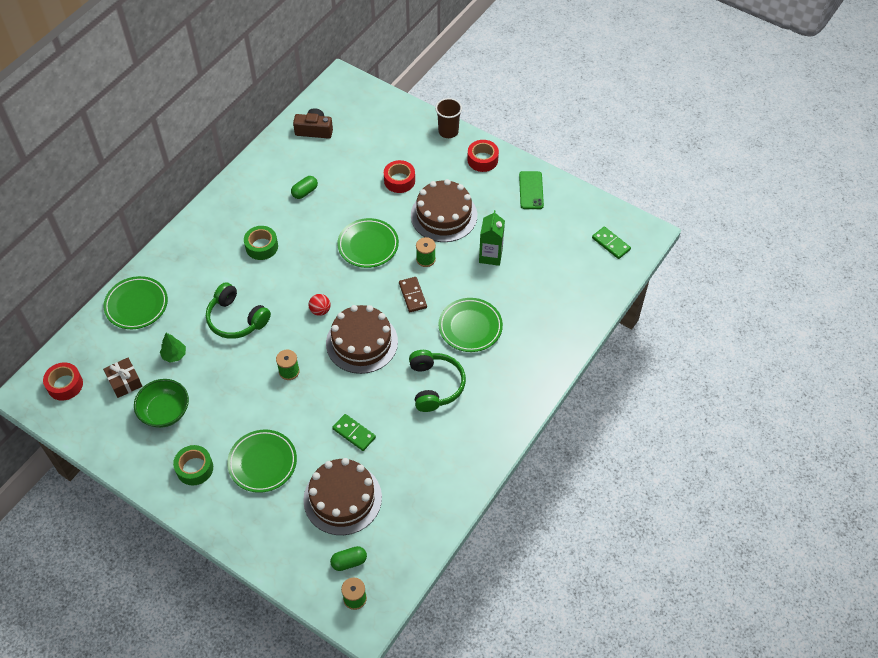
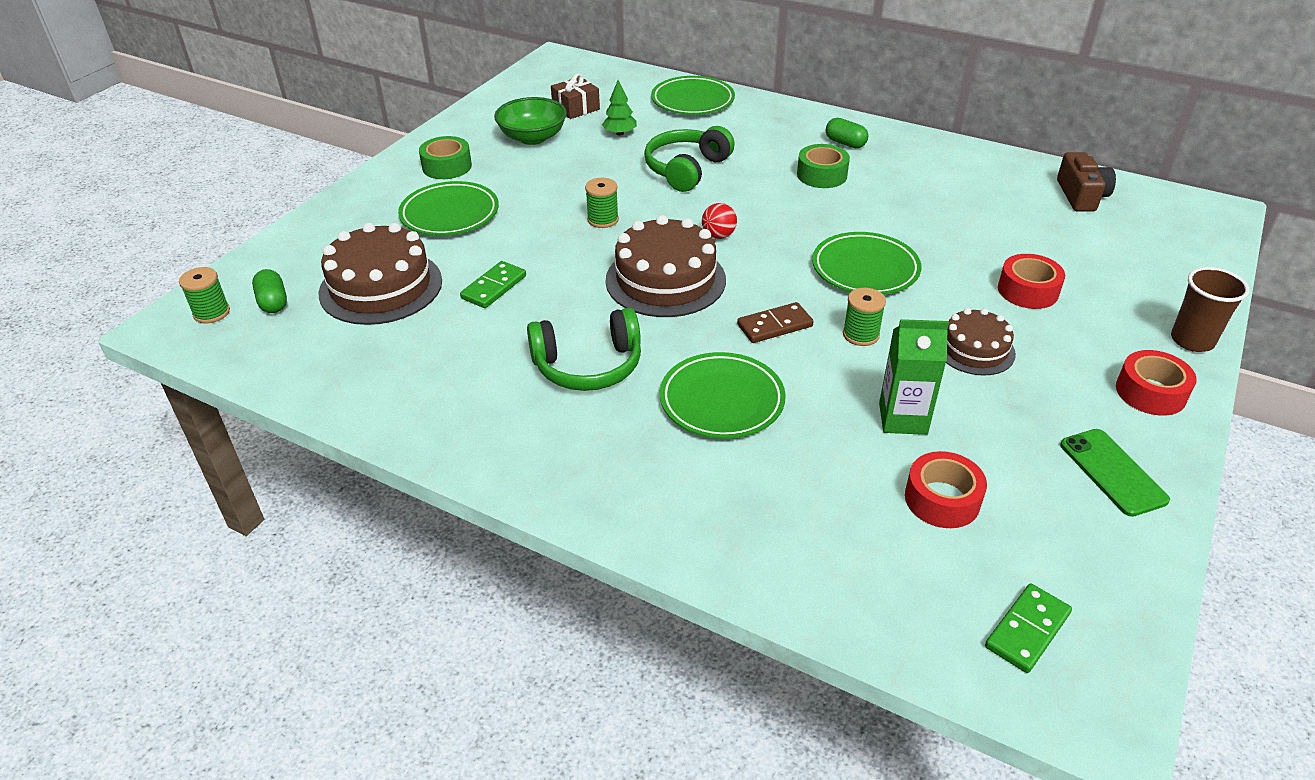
camera: 85 degrees right, 15 degrees down
(65, 385) = (569, 75): red tape -> red tape (942, 499)
(305, 192) = (946, 200): green capsule -> green capsule (845, 143)
(444, 215) = (974, 349): brown cake -> brown cake, size x0.59
(531, 190) = (1112, 472): green phone -> green phone turned 75 degrees clockwise

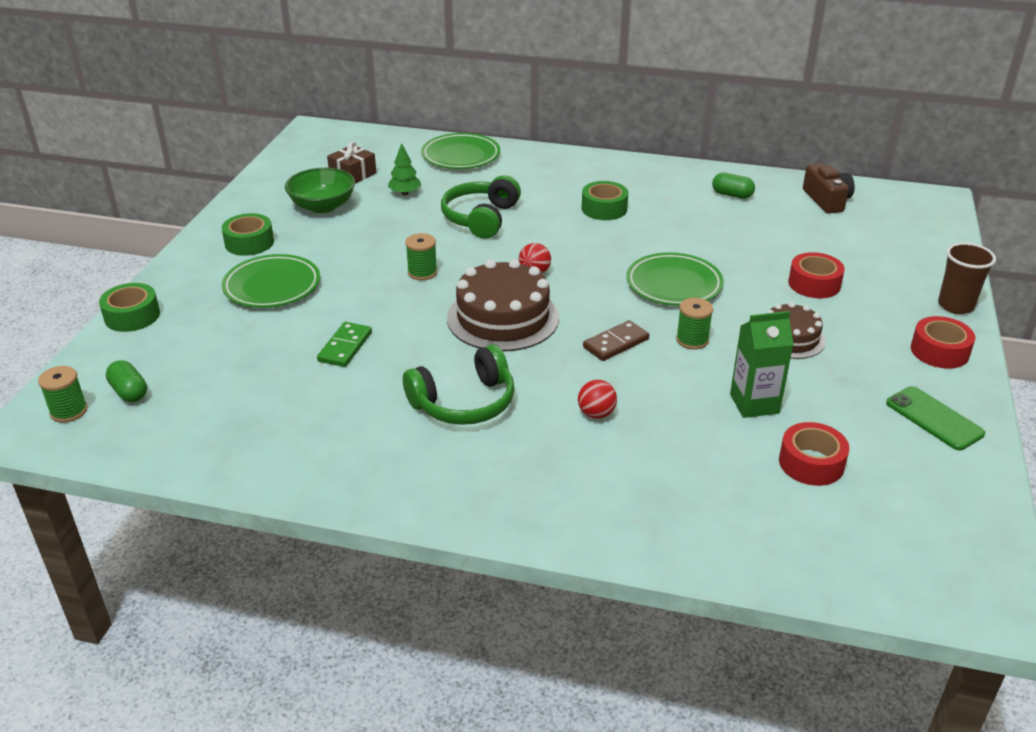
camera: 15 degrees left, 5 degrees down
(308, 226) = (132, 316): none -> green tape
(381, 287) = (233, 362): brown cake -> none
(722, 401) = (596, 414): green plate -> red ball
(845, 143) = (613, 179): green capsule -> green capsule (732, 195)
(1027, 630) = (916, 552): green domino -> none

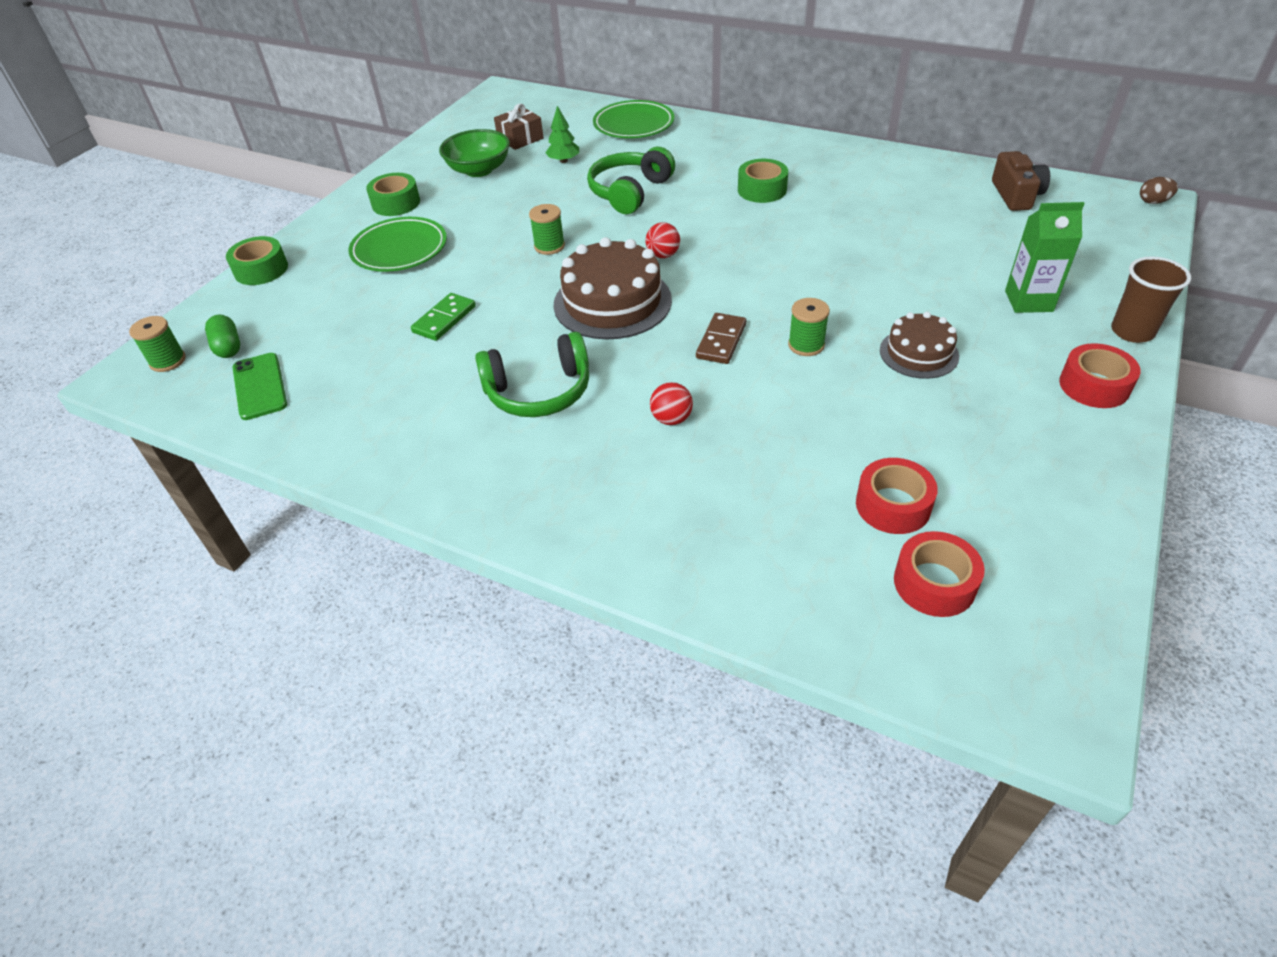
camera: 15 degrees right, 10 degrees up
(616, 343) = (721, 341): brown domino -> brown domino turned 45 degrees counterclockwise
(674, 285) = (808, 280): green plate -> none
(732, 195) = (908, 183): green capsule -> none
(754, 404) = (851, 426): green carton -> green carton (1028, 301)
(814, 284) = (968, 292): red tape -> red tape (934, 583)
(934, 418) = (1060, 468): green phone -> green phone (260, 386)
(939, 199) = (1153, 202): none -> brown egg

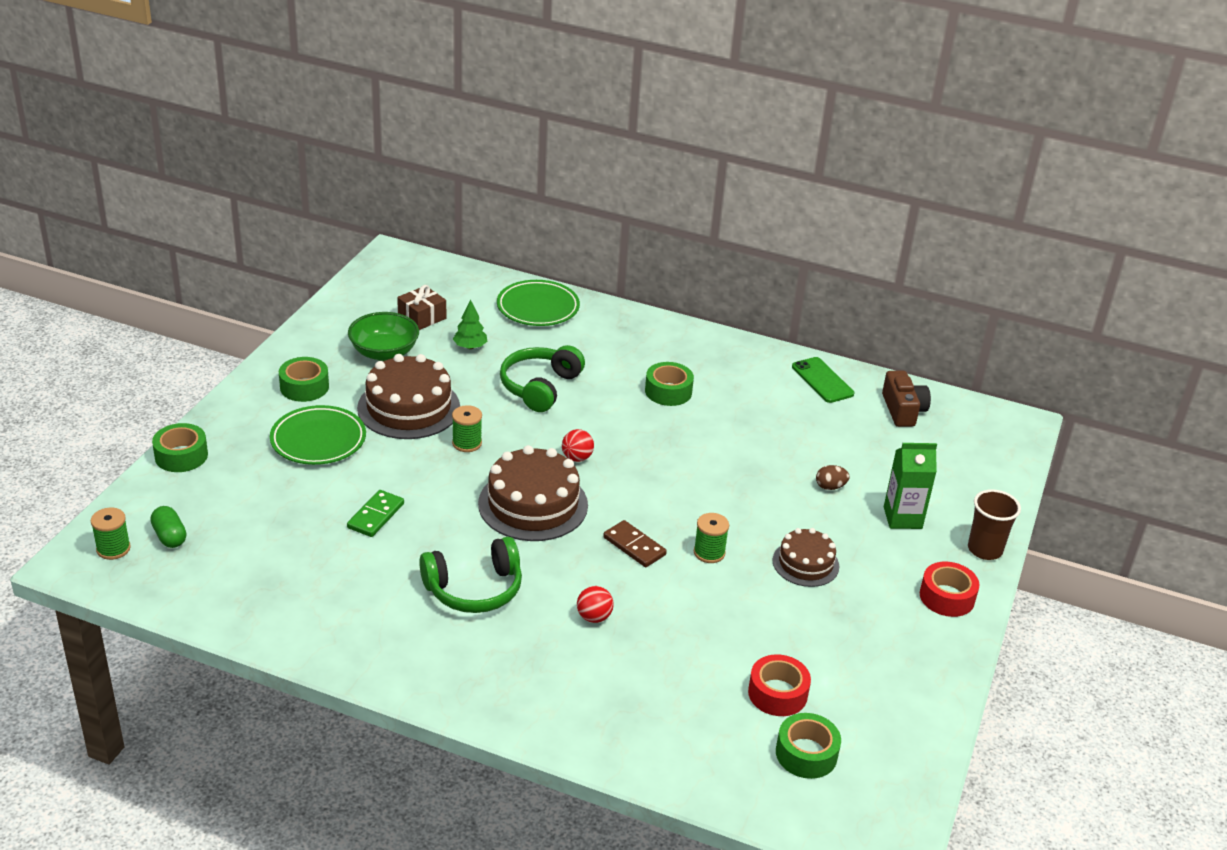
camera: 10 degrees left, 10 degrees down
(260, 386) = (211, 576): green phone -> green phone (822, 380)
(495, 216) = (409, 407): none -> brown cake
(721, 341) = (634, 546): brown domino -> brown domino turned 60 degrees counterclockwise
(934, 583) = (806, 754): red tape -> green tape
(1153, 202) = (1022, 424): brown egg -> brown egg (830, 487)

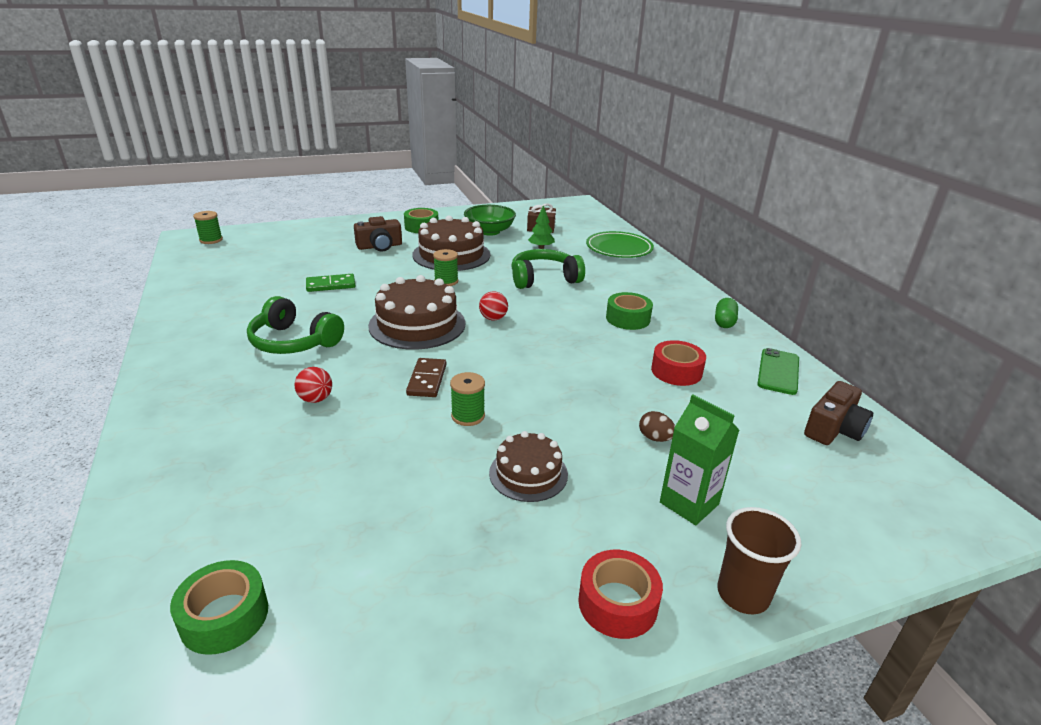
camera: 50 degrees right, 5 degrees down
(169, 536) = (238, 247): green capsule -> green capsule (724, 322)
(181, 456) = (313, 225): green tape -> none
(318, 440) = (379, 246): green plate -> brown camera
(777, 693) = (310, 546): red tape -> red tape (676, 371)

